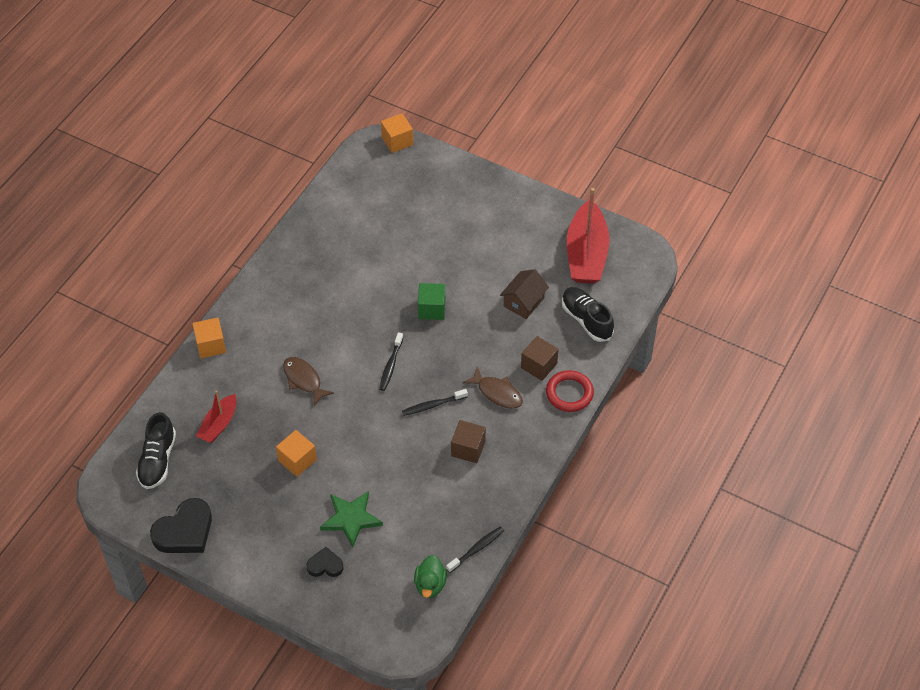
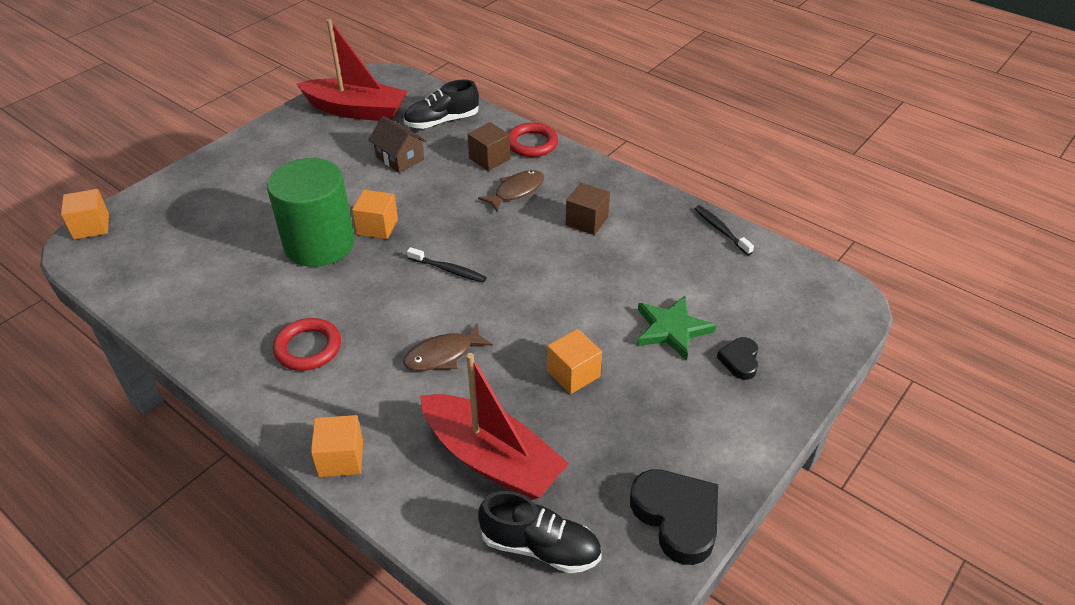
camera: 80 degrees left, 10 degrees down
(219, 424) = (491, 459): red boat -> red boat, size x1.81
(299, 302) = (308, 348): none -> red ring
(404, 278) = (319, 244): none -> green cylinder
(430, 584) = (767, 271): green duck -> none
(431, 309) = (377, 227): green cube -> orange cube
(433, 405) = (519, 241): black toothbrush -> none

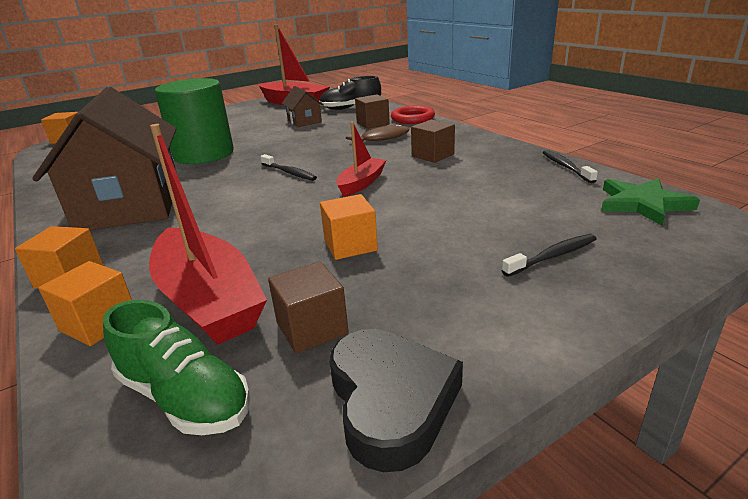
camera: 20 degrees right, 15 degrees down
(308, 348) = (130, 205): red ring -> brown house
(377, 227) = (255, 149): orange cube -> orange cube (99, 323)
(443, 355) = (235, 219): brown fish -> none
(536, 280) = (361, 183): none -> red boat
(540, 547) = (185, 397): black shoe -> green shoe
(592, 470) = (312, 328): none -> brown cube
(672, 329) = (480, 225): green star -> green star (643, 204)
(739, 360) = (553, 256): black heart -> black toothbrush

